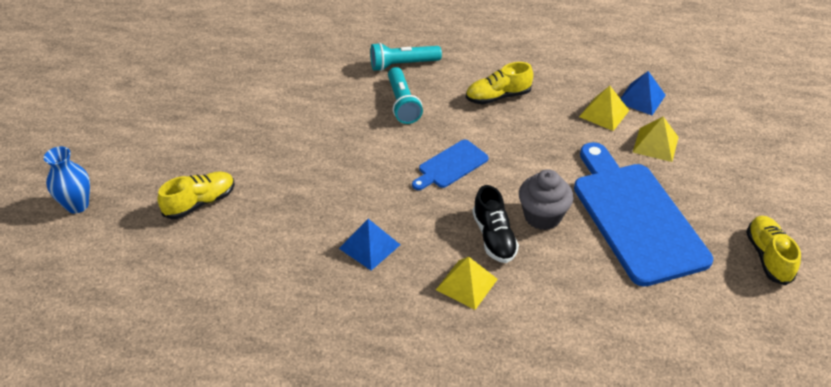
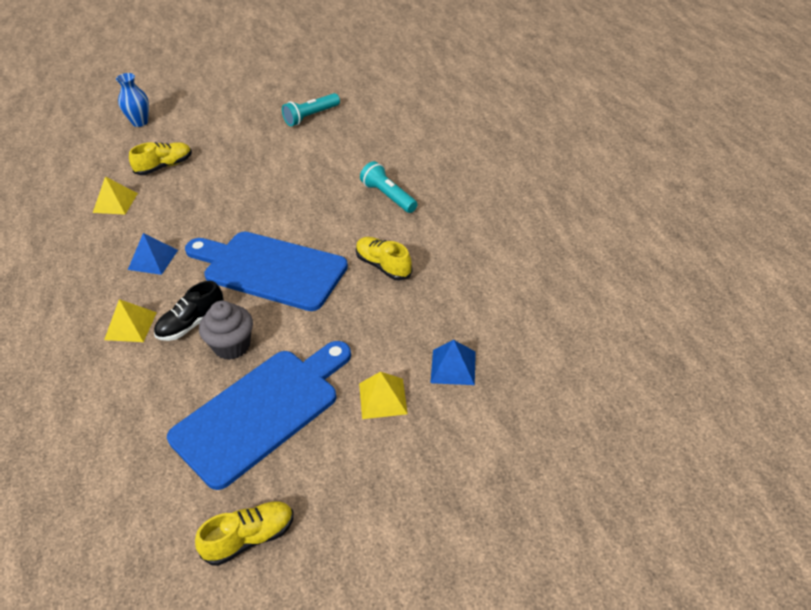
camera: 65 degrees right, 0 degrees up
(200, 203) = (164, 166): yellow shoe -> yellow shoe turned 60 degrees counterclockwise
(402, 104) = (334, 215): turquoise flashlight -> turquoise flashlight (311, 116)
(451, 165) = (270, 269): blue cutting board -> blue cutting board, size x2.09
(604, 113) = (408, 345): yellow pyramid -> yellow pyramid (115, 203)

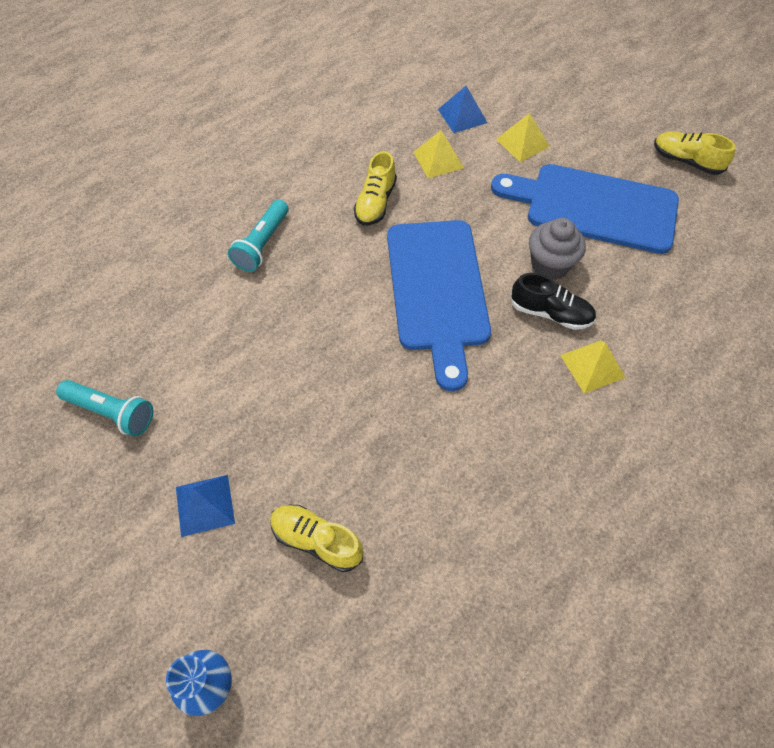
camera: 120 degrees left, 15 degrees up
(115, 203) = (428, 548): yellow pyramid -> yellow pyramid (438, 160)
(153, 259) = (495, 415): blue pyramid -> blue pyramid (204, 505)

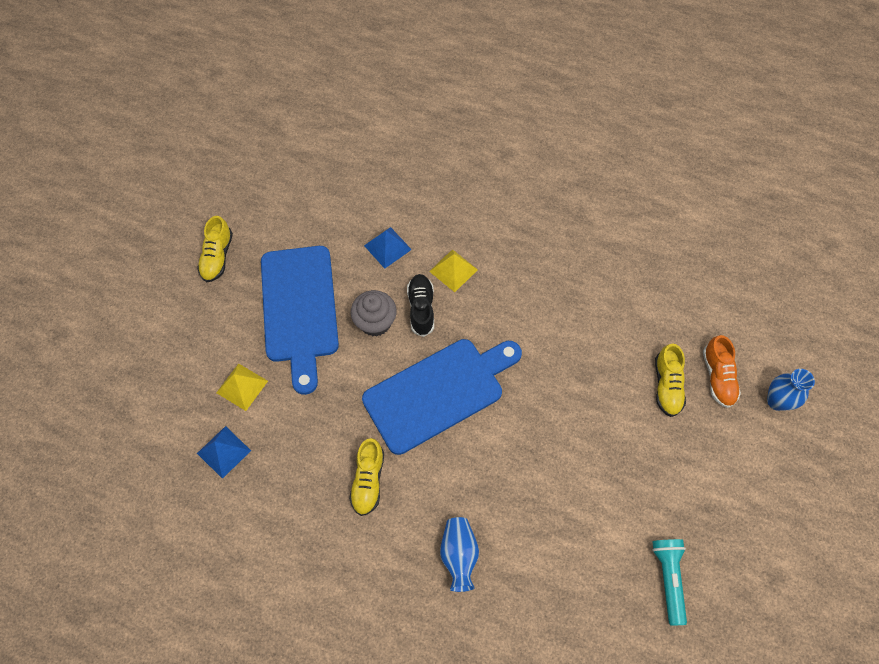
camera: 115 degrees left, 5 degrees up
(204, 505) = (688, 467): blue pyramid -> blue pyramid (387, 247)
(262, 244) = (459, 555): turquoise flashlight -> blue vase
(291, 619) = (718, 377): none -> orange shoe
(375, 203) = (368, 481): yellow shoe -> yellow shoe turned 105 degrees clockwise
(438, 160) = (292, 449): yellow pyramid -> none

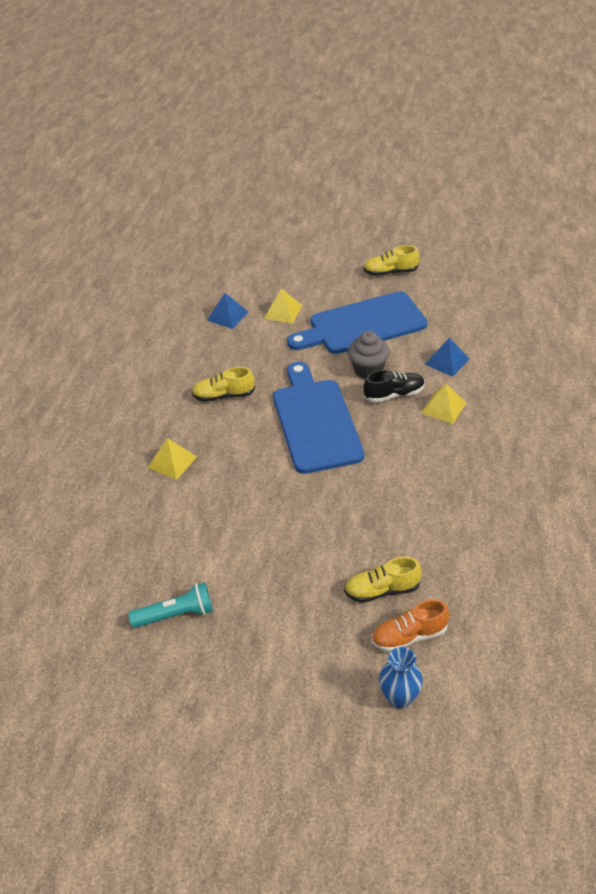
camera: 80 degrees right, 20 degrees down
(438, 392) = (315, 421): blue cutting board -> blue cutting board turned 150 degrees counterclockwise
(459, 555) = (172, 462): blue vase -> yellow pyramid

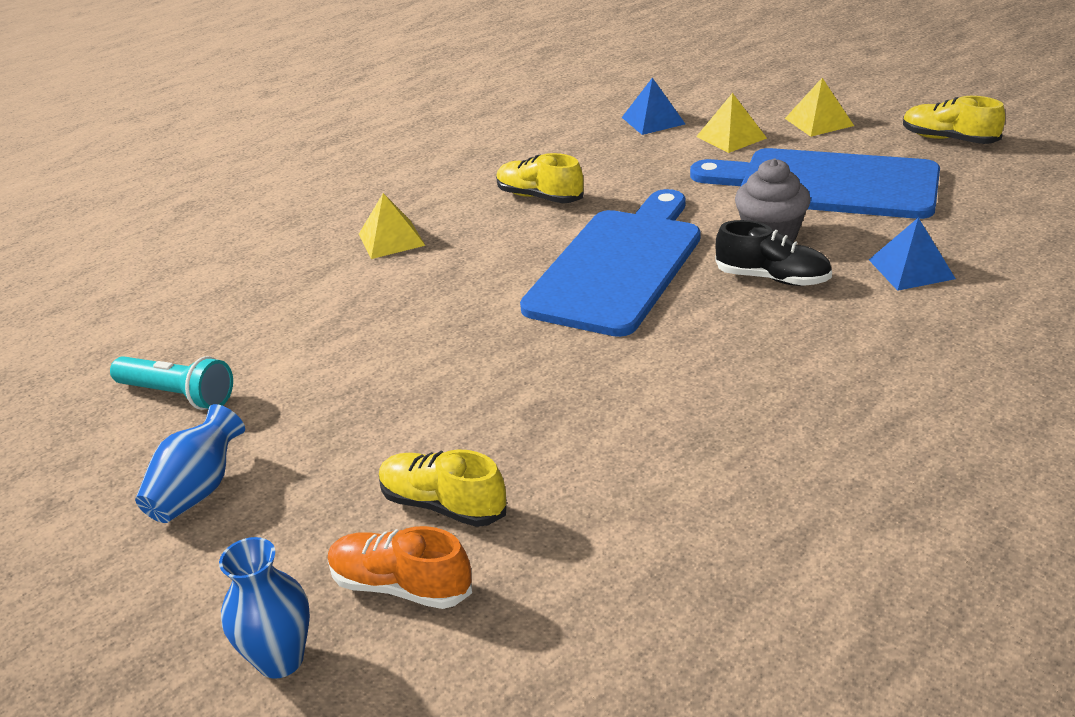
camera: 40 degrees right, 10 degrees down
(259, 654) = (198, 491): none -> blue vase
(443, 407) = (832, 323): yellow pyramid -> yellow pyramid (818, 122)

